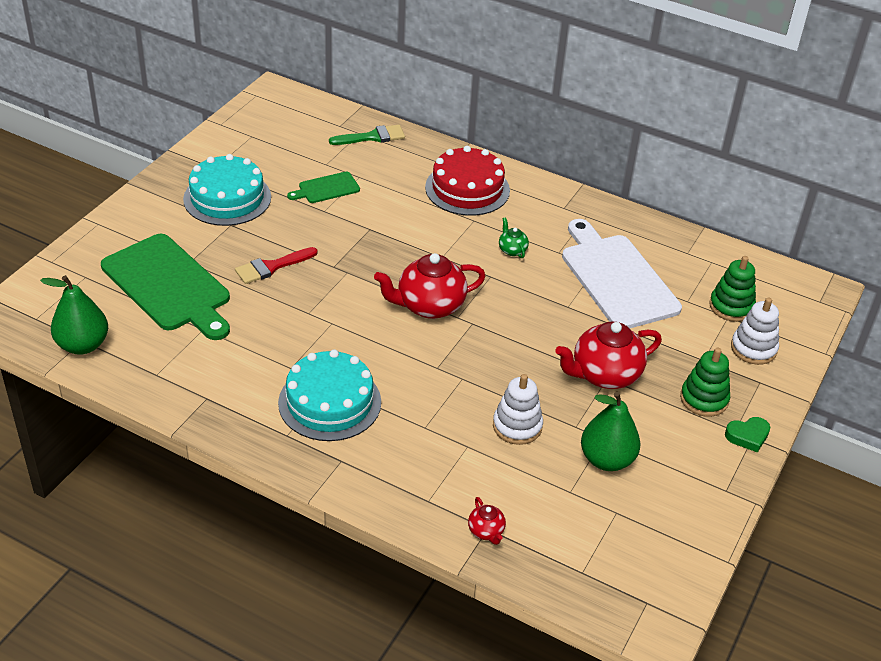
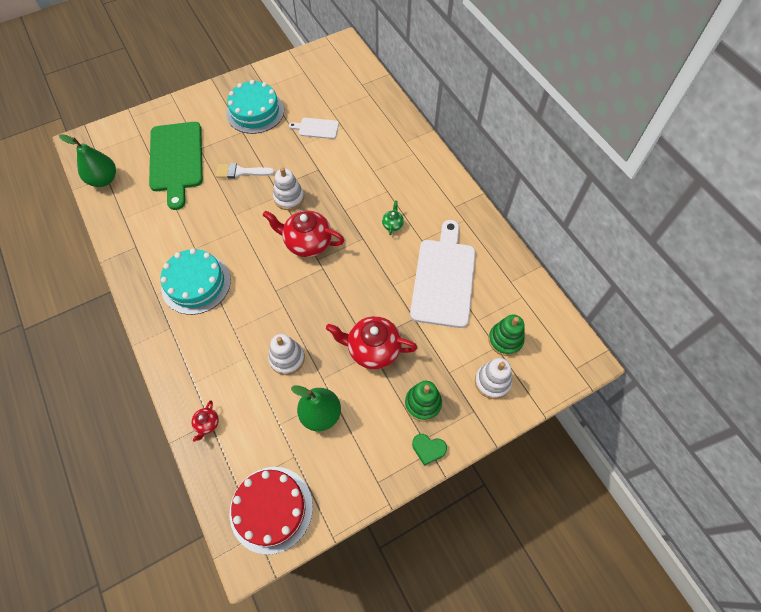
camera: 35 degrees right, 20 degrees up
(271, 267) = (240, 172): red brush -> white brush
(326, 188) = (316, 128): green cutting board -> white cutting board
(362, 270) = (289, 198): none -> white stacking toy
(372, 137) = (375, 101): green brush -> none
(467, 189) = (402, 165): red cake -> red cake (271, 509)

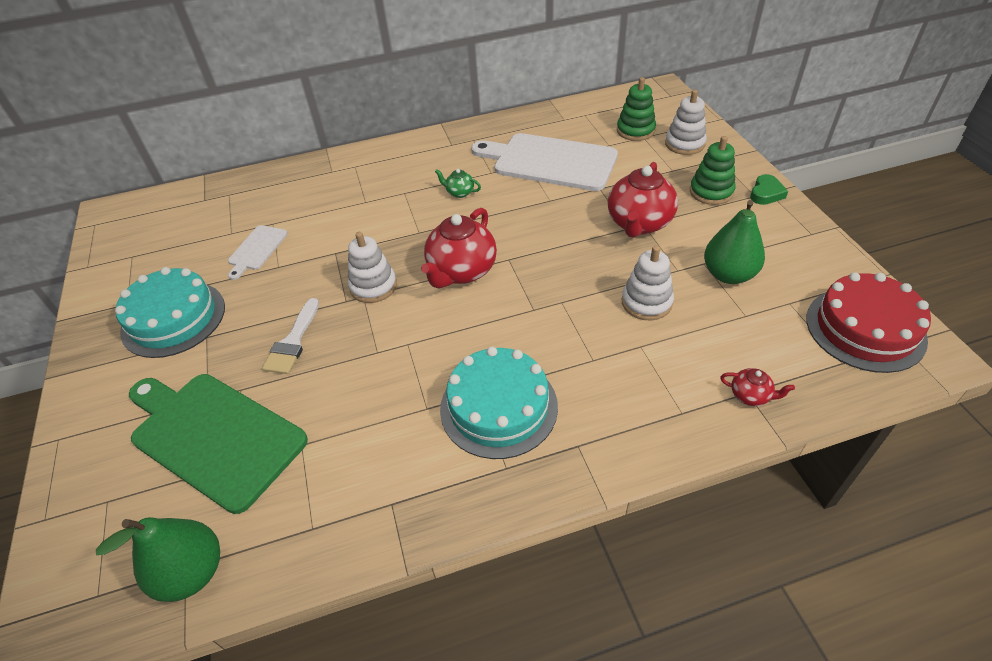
camera: 75 degrees left, 15 degrees down
(176, 160) = (214, 435): green cutting board -> green cutting board turned 150 degrees counterclockwise

